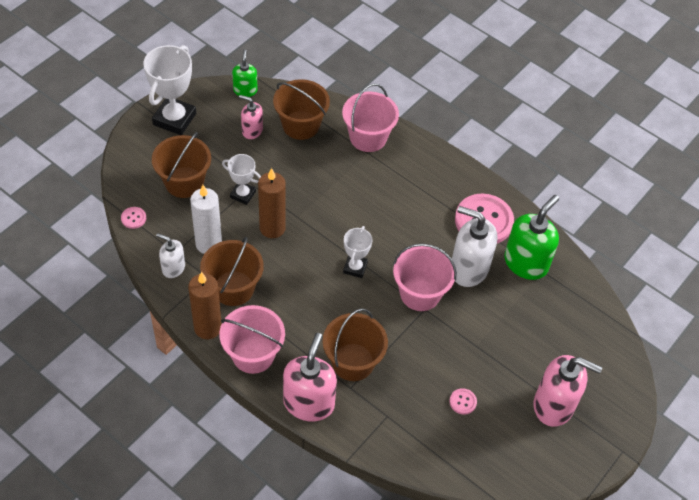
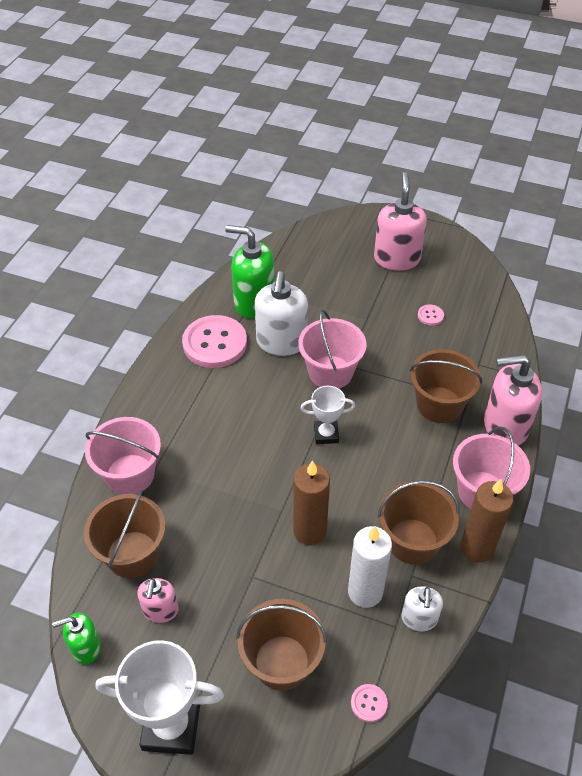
camera: 105 degrees left, 5 degrees down
(243, 194) = (273, 581): white trophy -> none

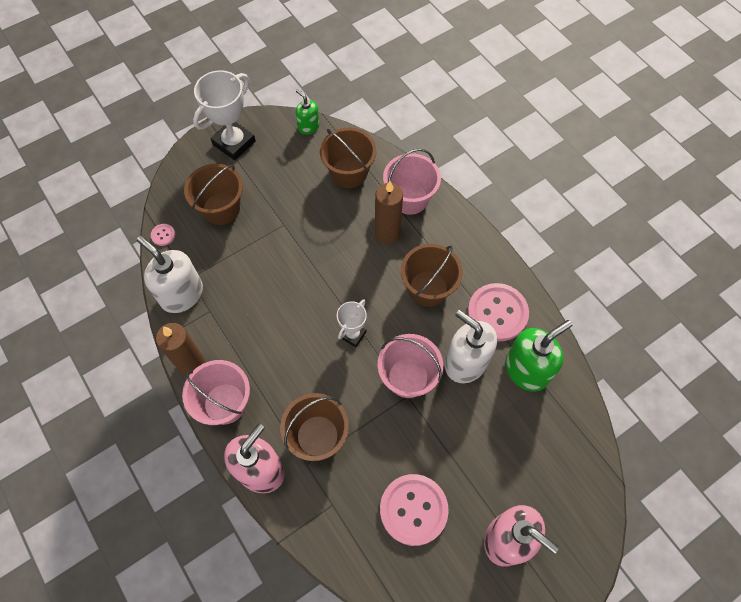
camera: 125 degrees right, 15 degrees up
(86, 647) = (308, 126): green soap dispenser -> green soap dispenser turned 60 degrees counterclockwise
(160, 610) = (301, 169): pink soap dispenser -> none
(310, 531) = (287, 274): brown candle -> brown candle (387, 233)
(365, 592) = (222, 277): white candle -> none
(412, 541) = (229, 329): brown bucket -> brown bucket (428, 288)
(419, 619) = (181, 294): white soap dispenser -> white soap dispenser, size x1.78
(430, 316) = (413, 510): pink button -> pink button, size x2.39

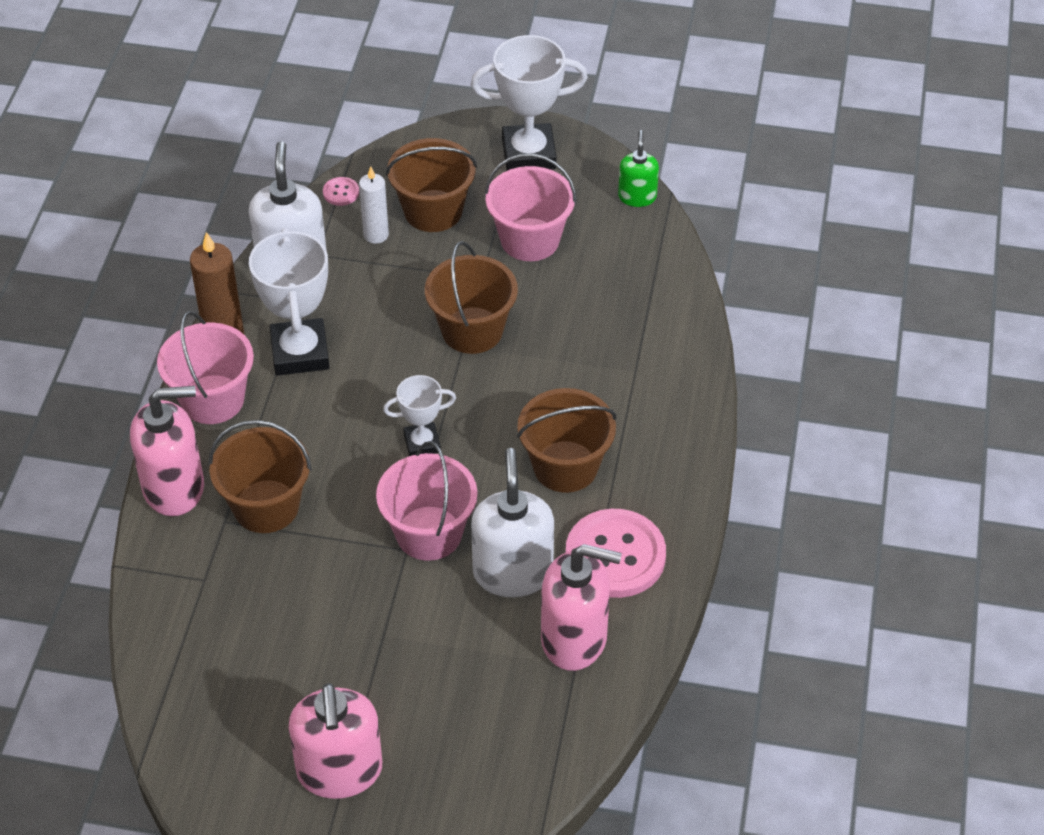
camera: 45 degrees right, 15 degrees down
(207, 244) = (376, 235): none -> white candle
(240, 339) = (300, 353): none -> white trophy
(349, 172) = (624, 279): brown bucket -> brown bucket (472, 330)
(387, 233) = (589, 375): brown candle -> none
(409, 198) = (663, 359): pink bucket -> pink bucket (530, 240)
(413, 510) = (278, 656): pink button -> none
(526, 370) = (574, 639): green soap dispenser -> pink soap dispenser

